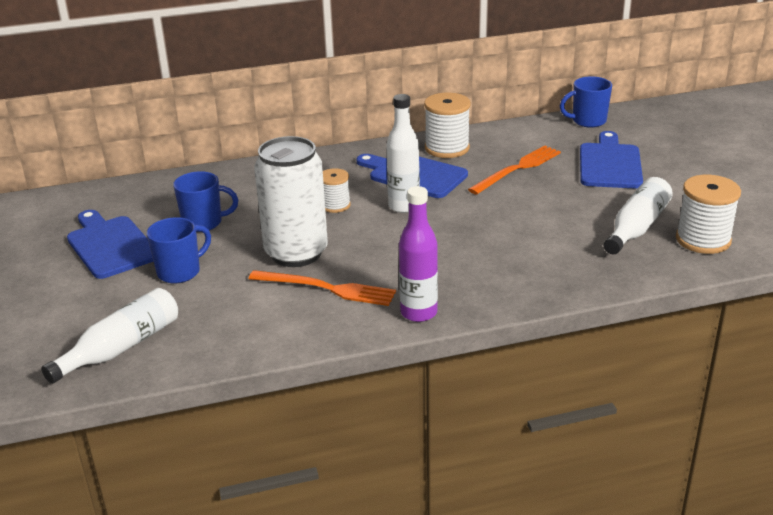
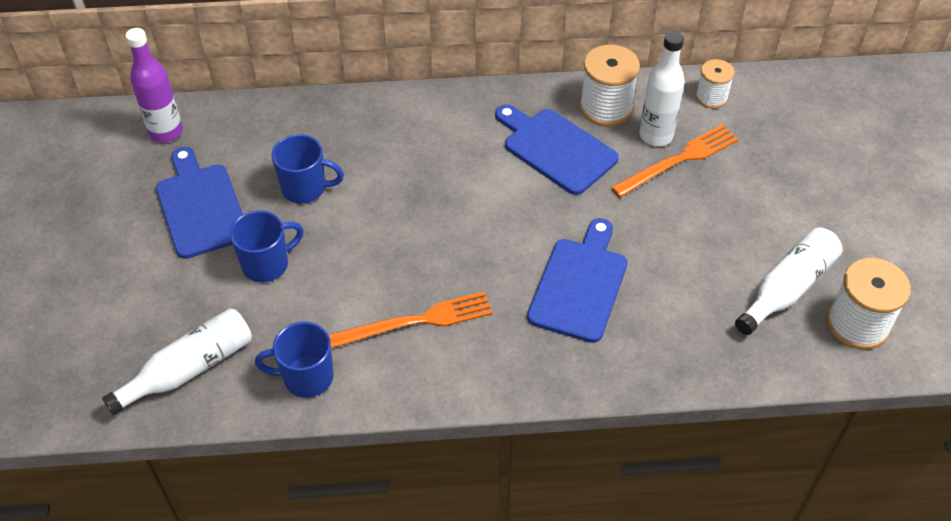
camera: 10 degrees right, 20 degrees up
(296, 253) = (396, 258): white can -> none
(327, 288) = (417, 321): orange fork -> orange fork turned 45 degrees counterclockwise
(335, 205) = (455, 185): white spool -> white spool (711, 97)
(404, 206) = (531, 202): white bottle -> white bottle (656, 135)
(418, 313) = (506, 379): purple bottle -> purple bottle (166, 132)
(588, 121) = (788, 87): blue mug -> blue mug (306, 377)
(609, 164) = (791, 171): blue cutting board -> blue cutting board (579, 285)

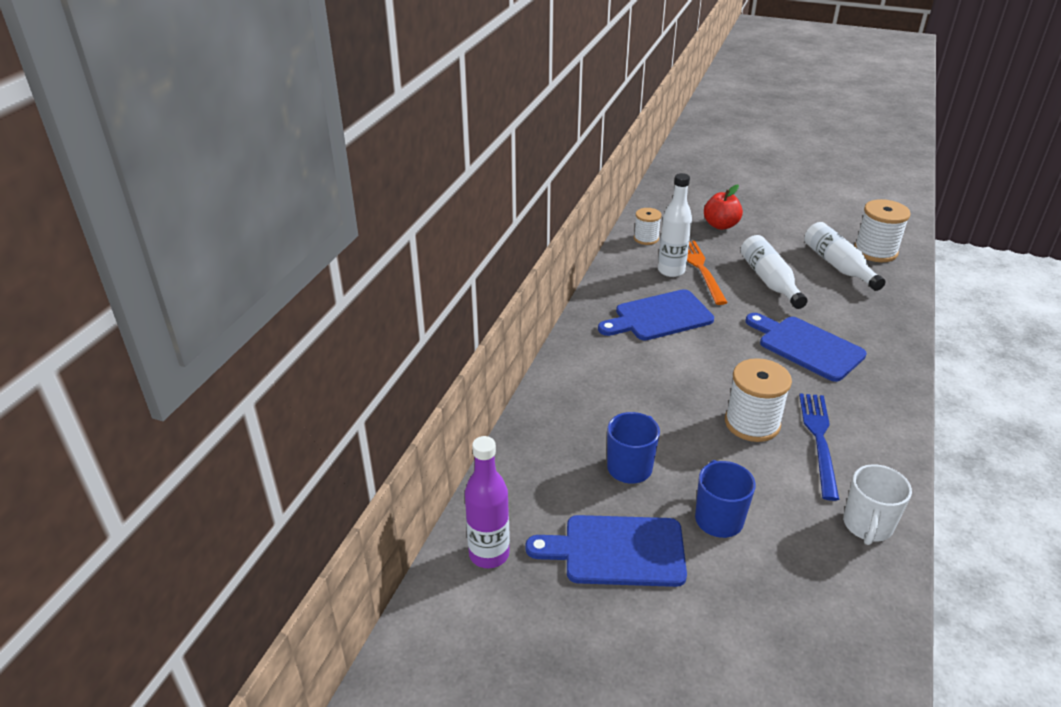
camera: 65 degrees left, 15 degrees down
(189, 369) = (838, 612): white bottle -> white bottle (769, 281)
(306, 377) = (867, 526): blue mug -> white mug
(417, 321) = (819, 440): orange fork -> blue fork
(606, 107) = (628, 282): white spool -> white spool (752, 423)
(799, 155) = (720, 225): none -> red apple

